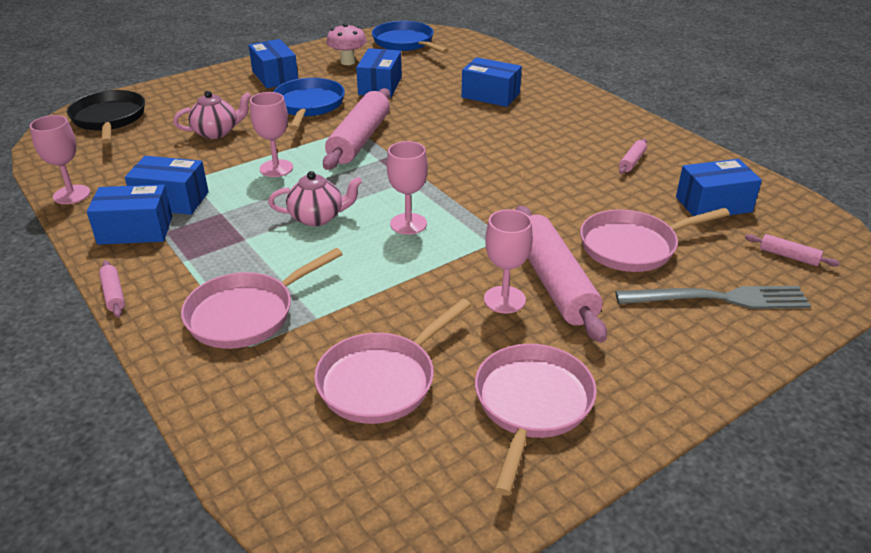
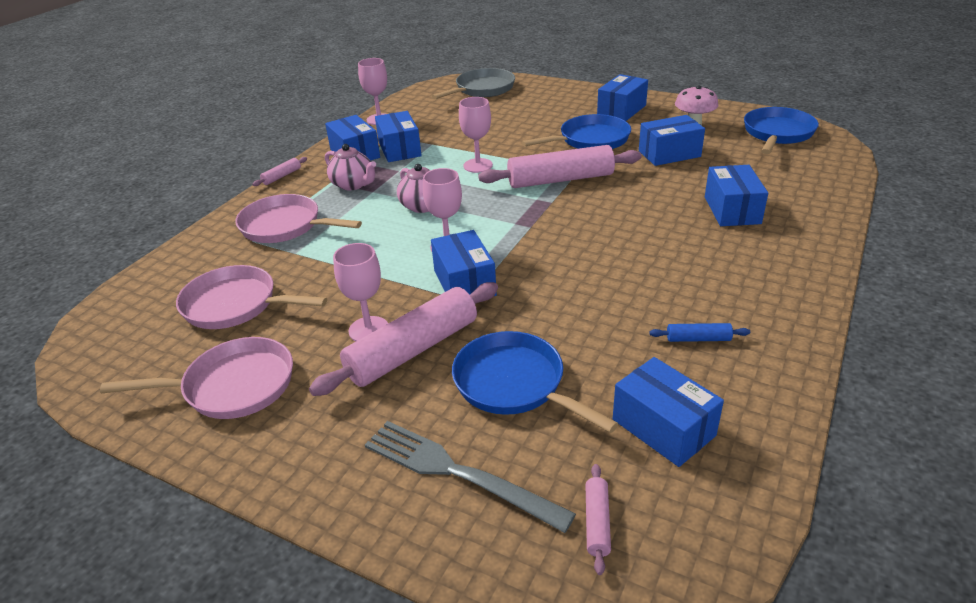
camera: 65 degrees right, 0 degrees up
(109, 119) = (482, 89): black pan -> grey pan
(216, 132) = (505, 126): pink teapot -> pink teapot (353, 184)
(477, 231) = (464, 283): none -> blue box
(632, 161) = (698, 339): pink rolling pin -> blue rolling pin
(633, 246) = (514, 384): pink pan -> blue pan
(718, 299) = (458, 473): grey fork -> grey fork turned 150 degrees clockwise

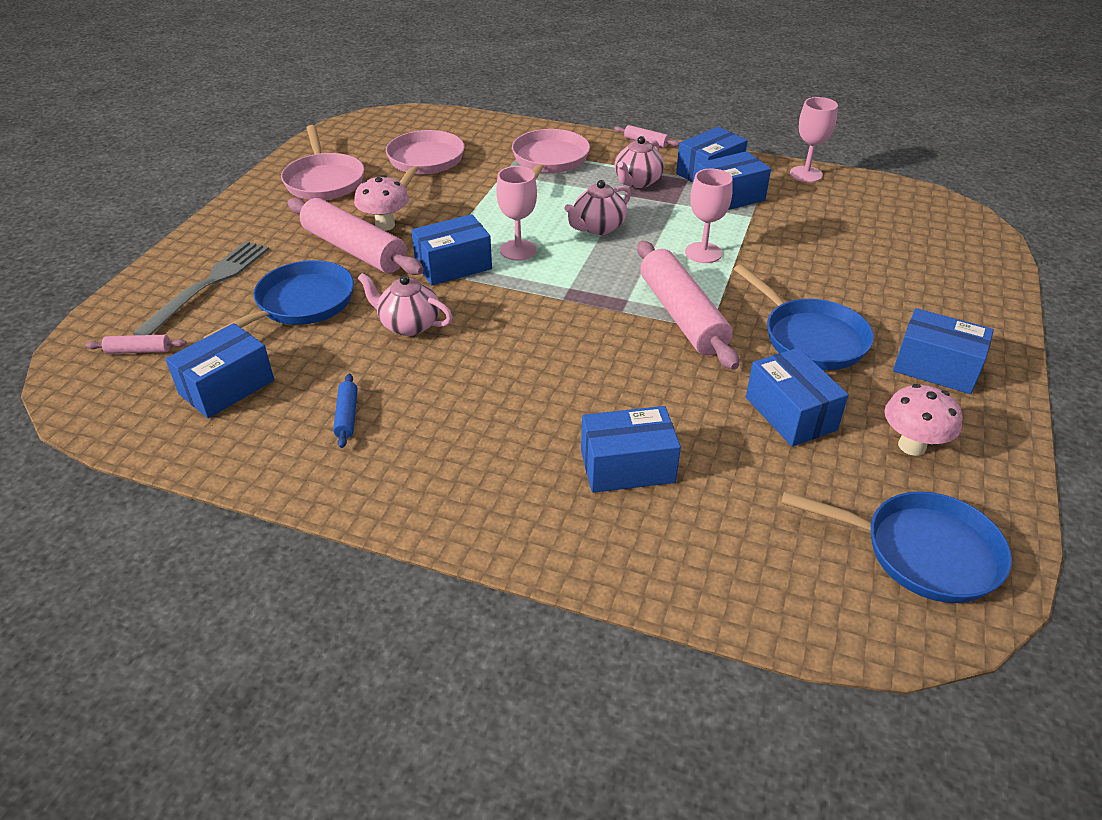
camera: 80 degrees right, 5 degrees up
(369, 330) = (385, 225): pink goblet -> pink mushroom
(482, 89) = (945, 237): grey pan -> none
(560, 307) = (408, 325): none -> pink teapot

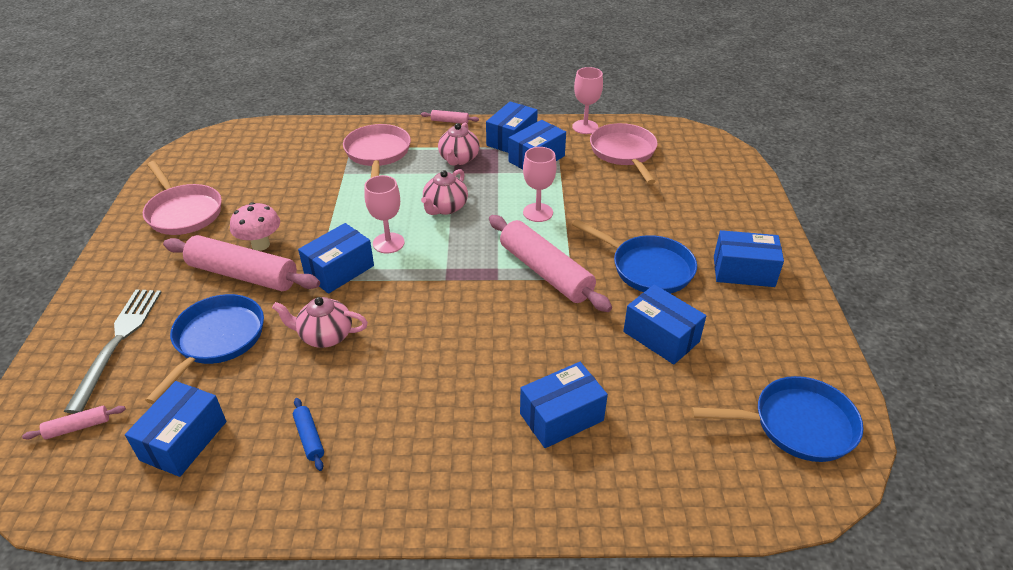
camera: 20 degrees left, 0 degrees up
(424, 162) = (269, 176): pink pan -> pink pan (624, 153)
(912, 446) = (754, 340): pink mushroom -> none

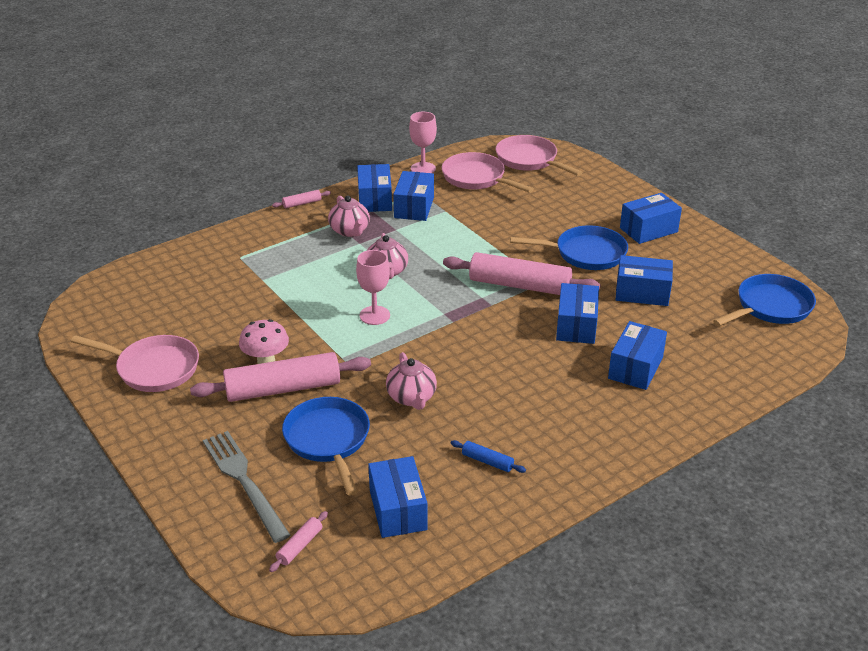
camera: 35 degrees left, 5 degrees down
(325, 336) = (412, 398): pink teapot -> pink teapot turned 75 degrees counterclockwise
(339, 270) = (361, 351): blue box -> blue box (576, 325)
(378, 154) = (272, 253): pink pan -> pink pan (529, 160)
(538, 212) = (464, 247): pink goblet -> none

